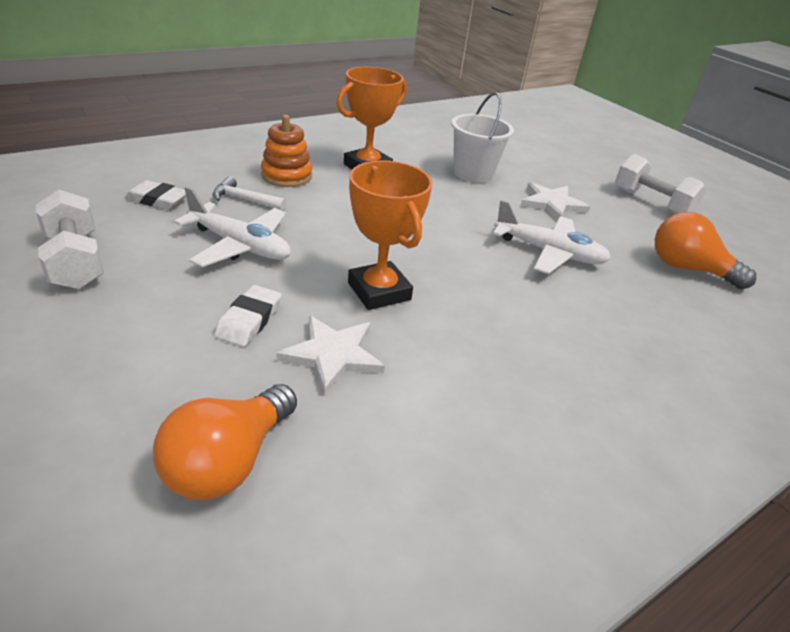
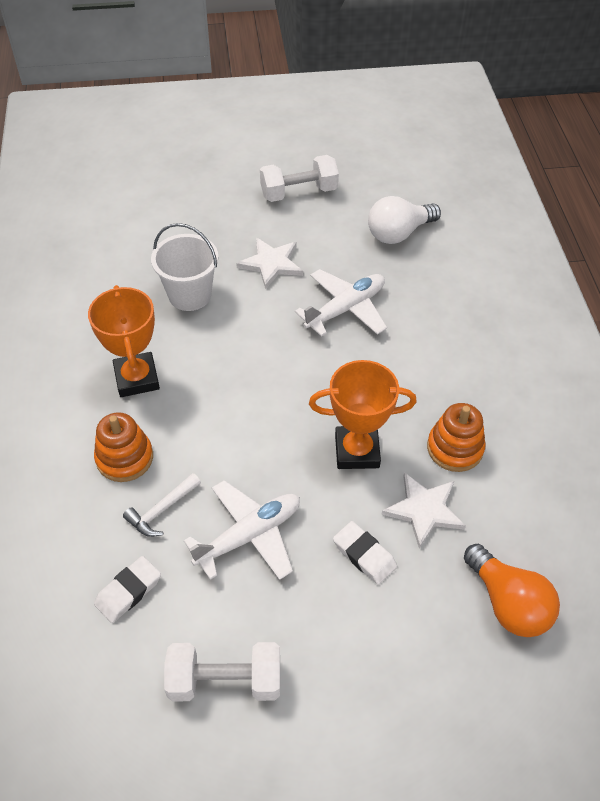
camera: 60 degrees left, 15 degrees up
(438, 365) = (455, 448): none -> orange stacking toy
(688, 269) = (398, 233): orange light bulb -> white light bulb

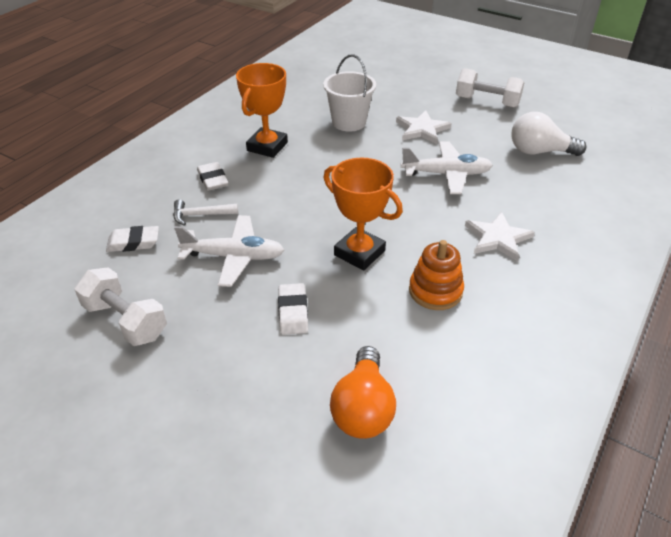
camera: 40 degrees right, 10 degrees down
(124, 458) = (213, 179): orange stacking toy -> white eraser
(424, 510) = (367, 313): white star -> white star (497, 238)

